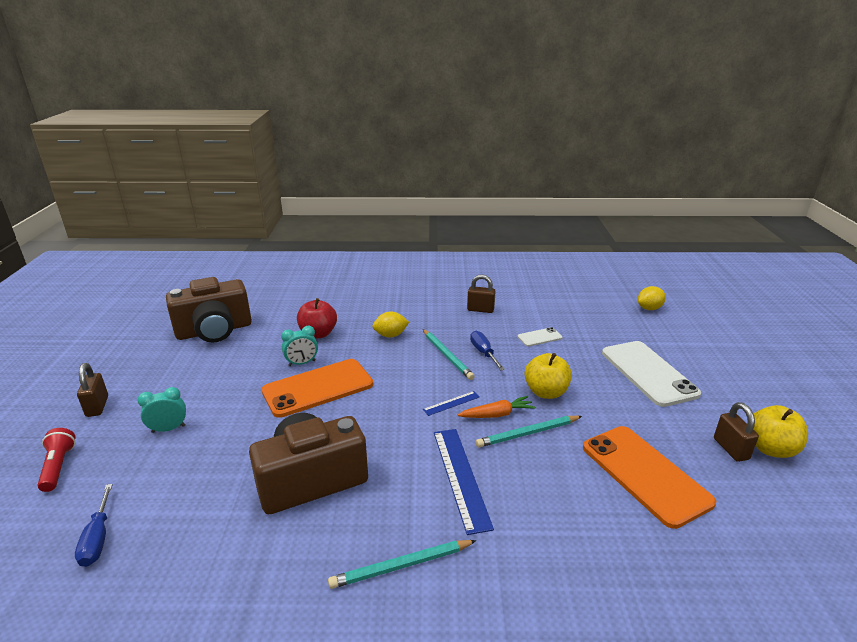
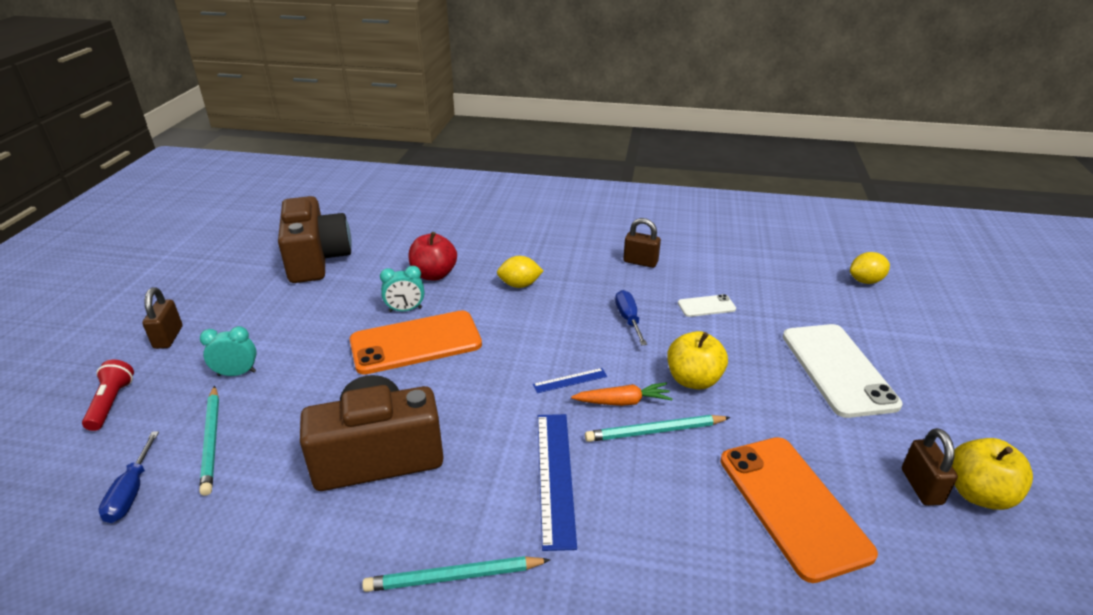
camera: 10 degrees right, 5 degrees up
(214, 331) = (317, 259): brown camera -> brown camera turned 90 degrees counterclockwise
(447, 355) = (581, 318): turquoise pencil -> turquoise pencil (212, 441)

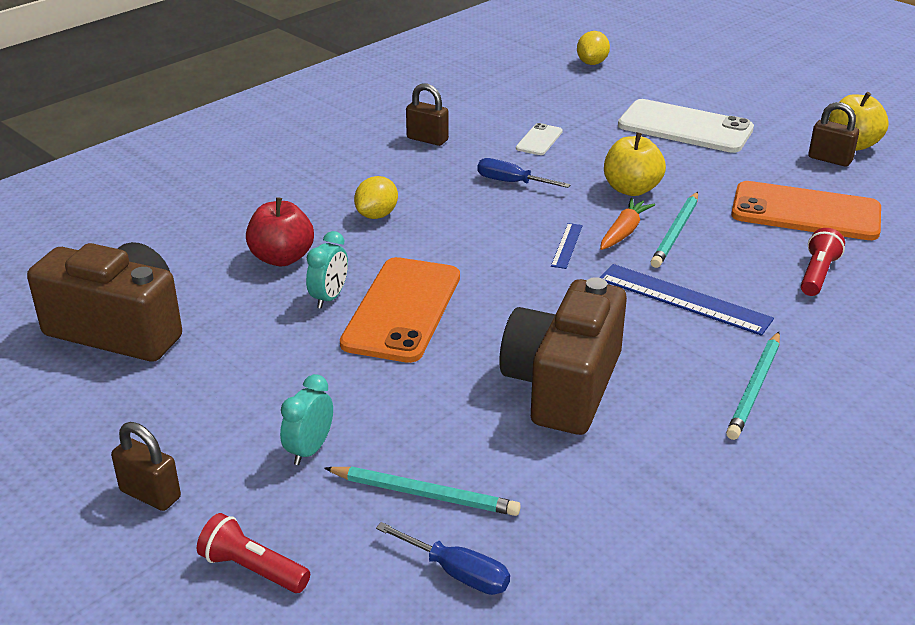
camera: 55 degrees left, 0 degrees up
(640, 262) = (427, 139): brown padlock -> brown padlock turned 60 degrees clockwise
(687, 555) = (817, 274): none -> red flashlight

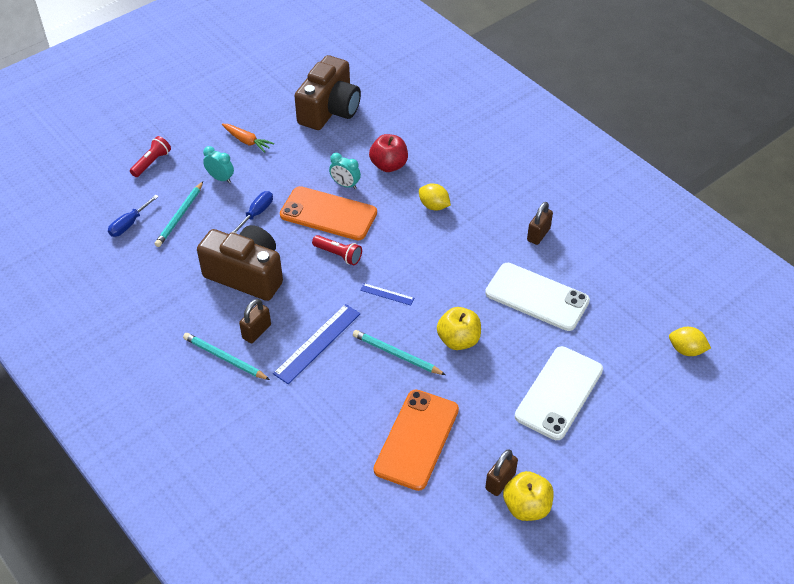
camera: 95 degrees right, 15 degrees up
(150, 494) = (205, 130): brown padlock -> brown padlock (256, 331)
(511, 182) = (472, 275): blue screwdriver -> blue screwdriver (256, 213)
(539, 140) = (537, 297): white phone -> white phone, size x2.16
(624, 232) = (400, 326): orange carrot -> orange carrot (246, 141)
(817, 274) = (334, 422): red flashlight -> red flashlight (338, 255)

